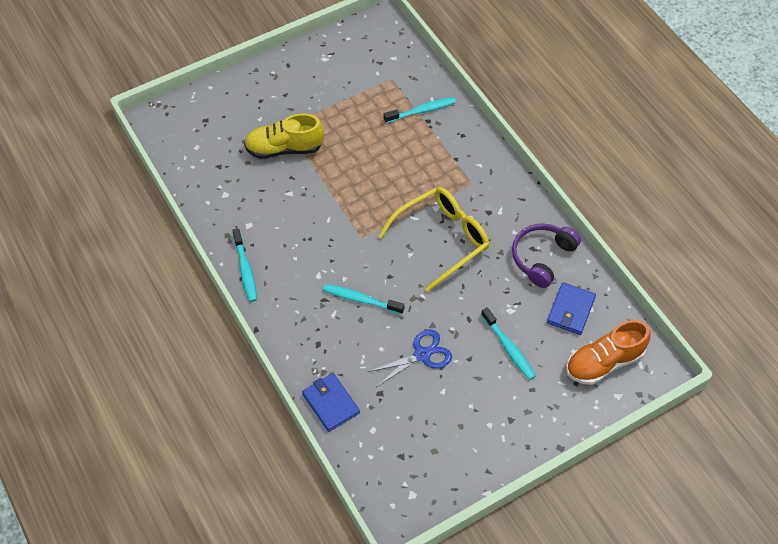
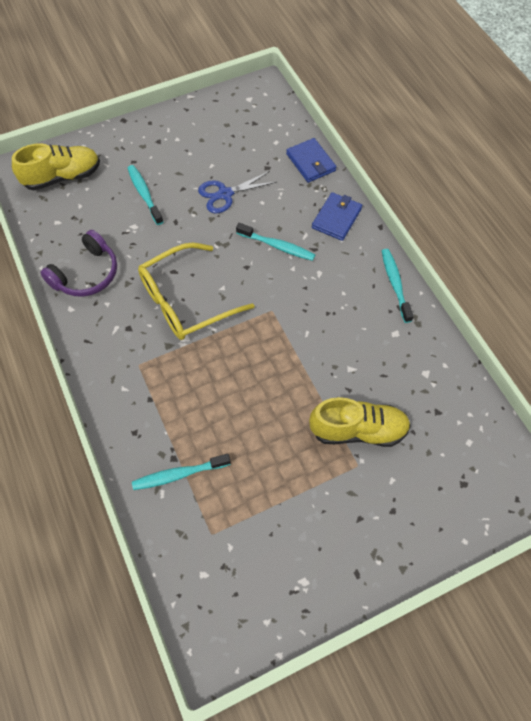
camera: 175 degrees left, 5 degrees up
(570, 310) = (76, 222): blue wallet -> blue wallet (336, 218)
(604, 362) = (62, 177): orange shoe -> yellow shoe

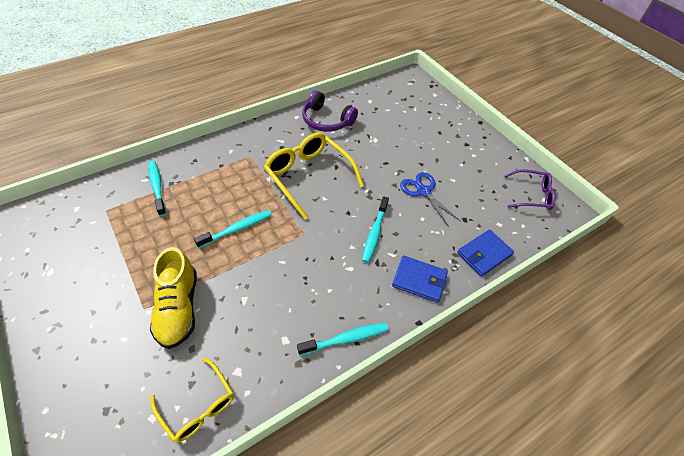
camera: 80 degrees right, 10 degrees down
(62, 177) = (411, 98): yellow shoe -> none
(144, 194) = (408, 142): turquoise toothbrush -> turquoise toothbrush (237, 229)
(242, 107) = (532, 195): none -> purple glasses
(457, 404) = (198, 406): none -> yellow glasses

